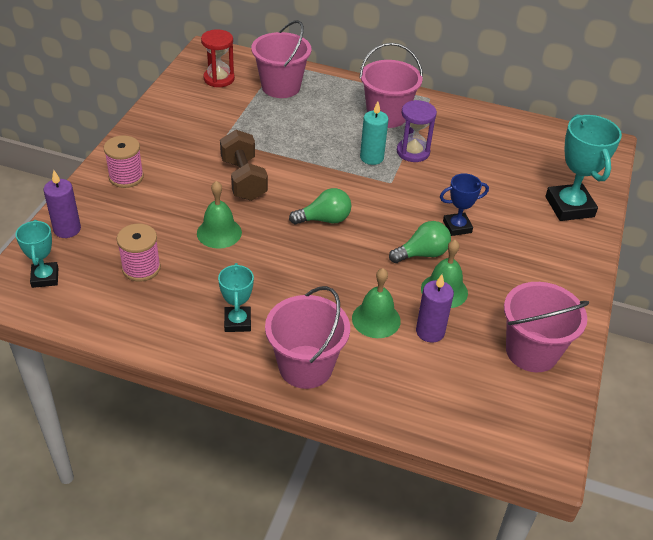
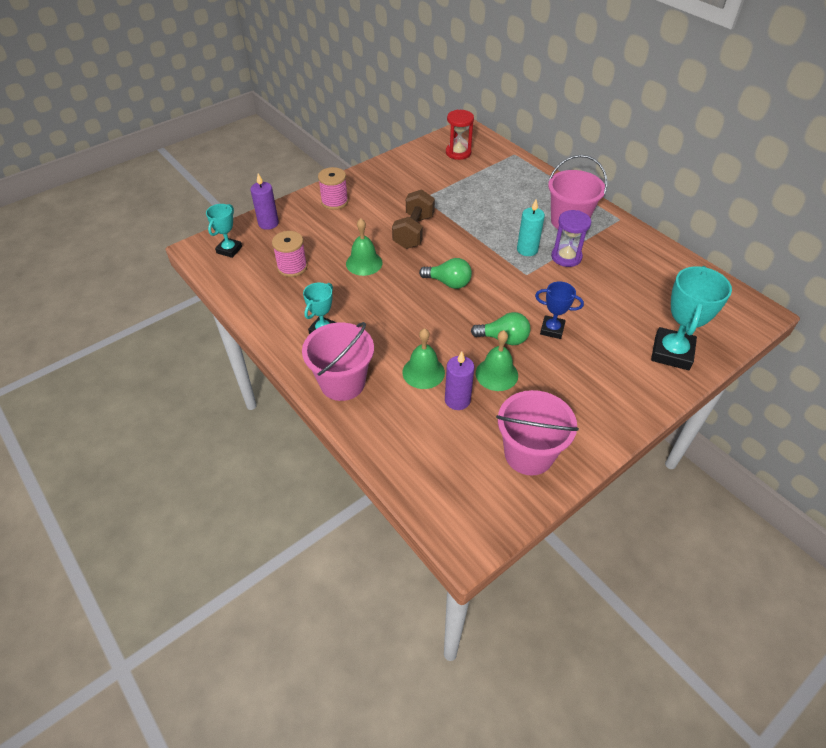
camera: 35 degrees right, 5 degrees up
(281, 87) = (500, 172): pink bucket -> none

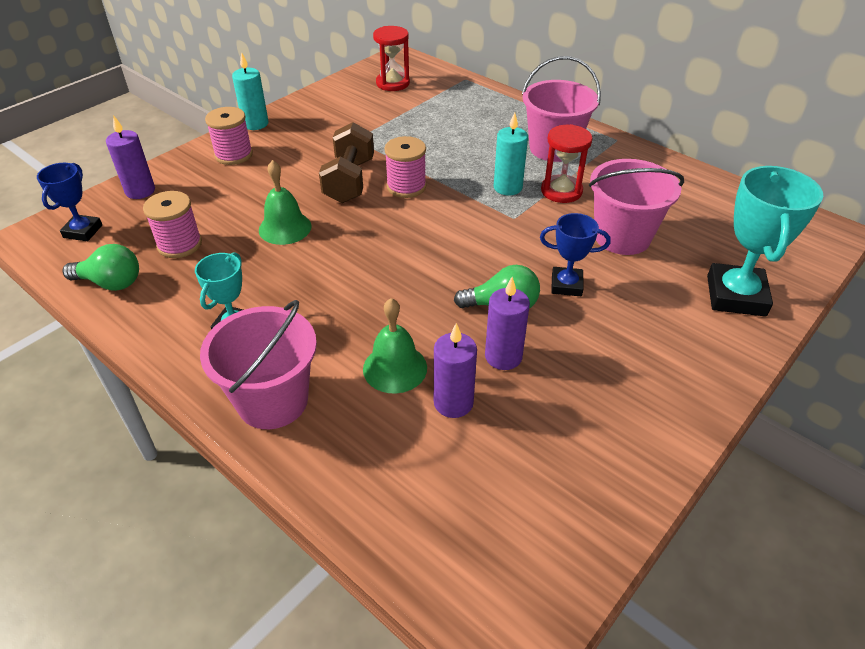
camera: 10 degrees left, 5 degrees down
(229, 250) = (83, 231): turquoise trophy -> blue trophy
(352, 177) = (255, 124): none -> turquoise candle
(448, 283) = (409, 240): green light bulb -> green light bulb (111, 283)
(453, 241) = (406, 186): none -> pink spool
(496, 374) = (503, 356): green bell -> purple candle
(529, 454) = (578, 470): pink bucket -> pink bucket (622, 237)
(566, 257) = (561, 191): purple hourglass -> red hourglass

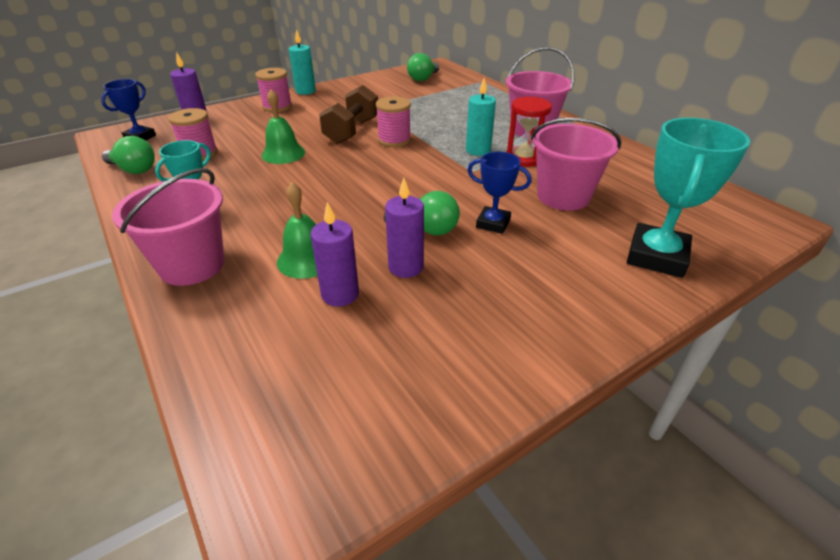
camera: 15 degrees right, 5 degrees down
(393, 83) = (423, 78): red hourglass -> green light bulb

